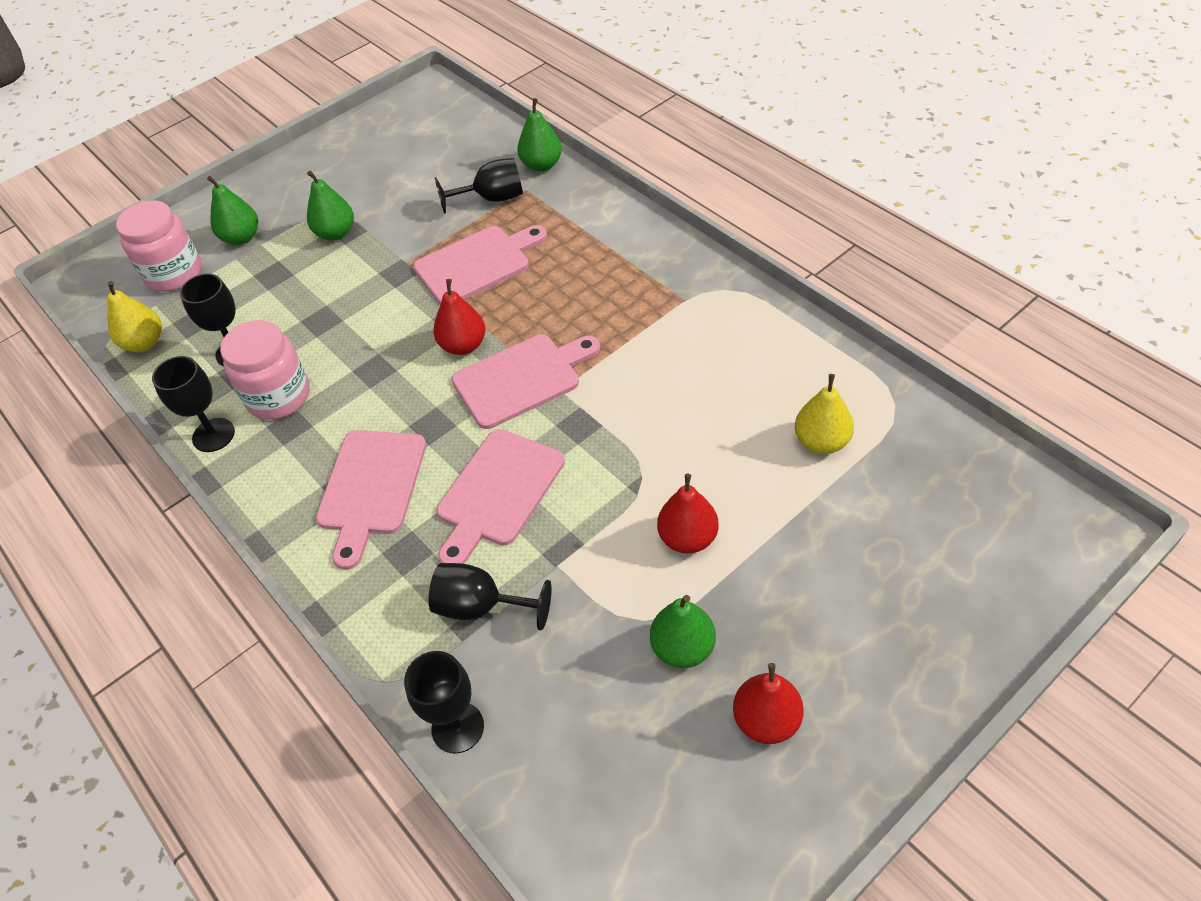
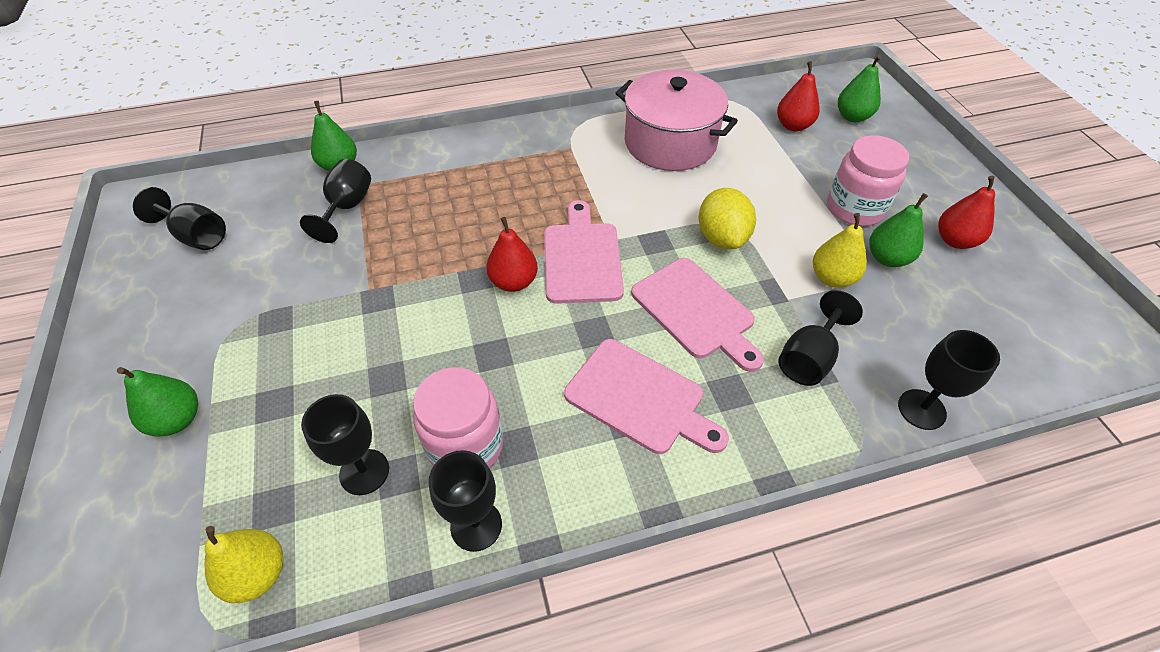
camera: 70 degrees left, 0 degrees up
(174, 273) = (162, 510): pink jar -> pink jar (854, 209)
(336, 233) = (267, 331): green pear -> green pear (852, 117)
(410, 141) = (196, 236): none -> black goblet
(477, 264) = (420, 242): pink cutting board -> none
(620, 478) = (722, 238): none -> yellow lemon
(688, 538) = (795, 223): red pear -> red pear (793, 126)
(756, 376) = (670, 143): none -> pink pot
(821, 442) = (745, 138): yellow pear -> yellow pear (832, 278)

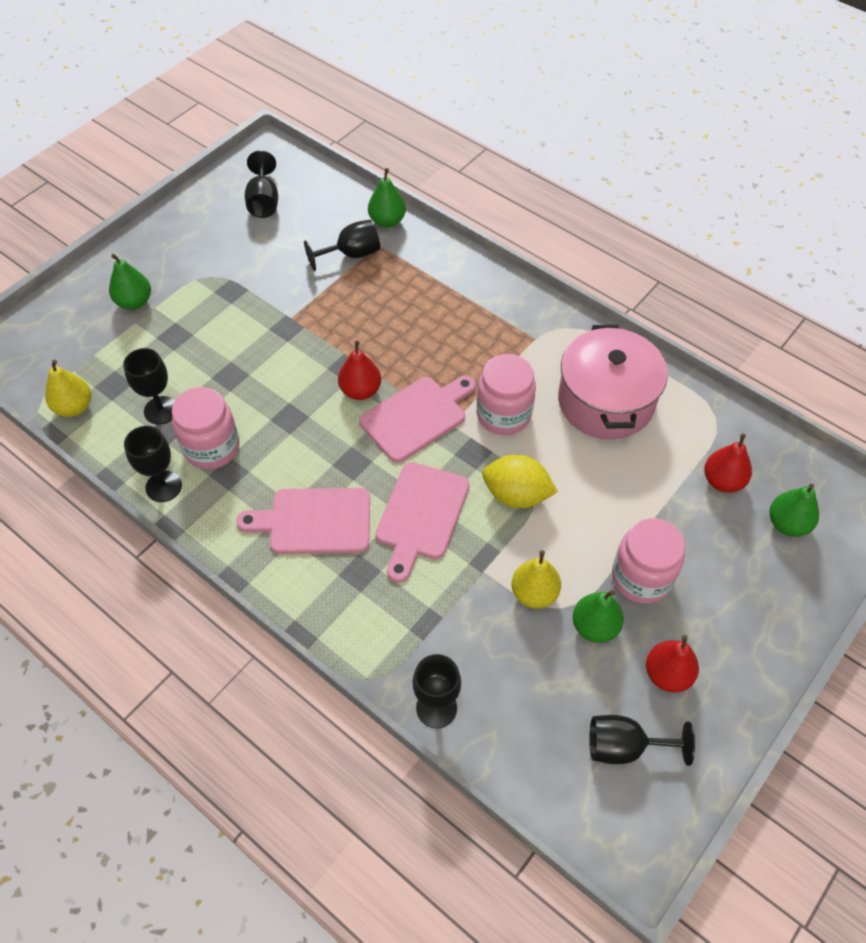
camera: 55 degrees right, 5 degrees up
(631, 203) = (503, 414): none -> pink jar
(640, 398) = (314, 521): pink cutting board -> pink cutting board turned 90 degrees clockwise
(722, 238) = (516, 495): yellow lemon -> yellow lemon turned 60 degrees clockwise
(809, 358) = (431, 611): black goblet -> black goblet (624, 747)

